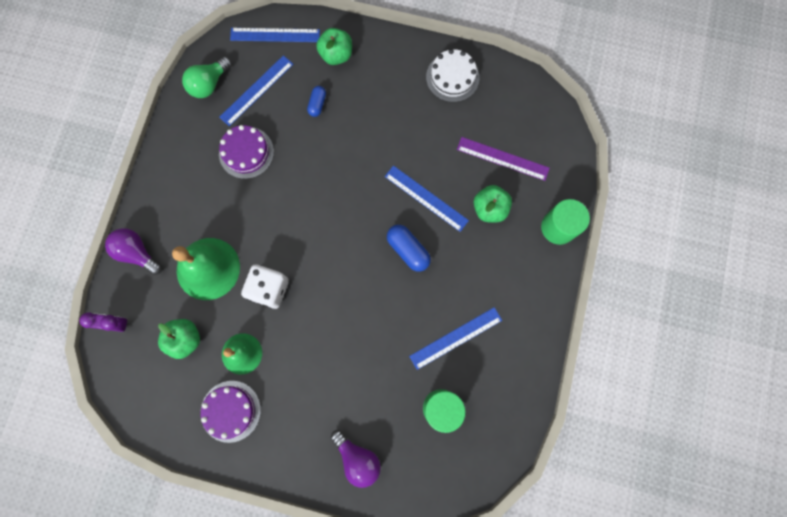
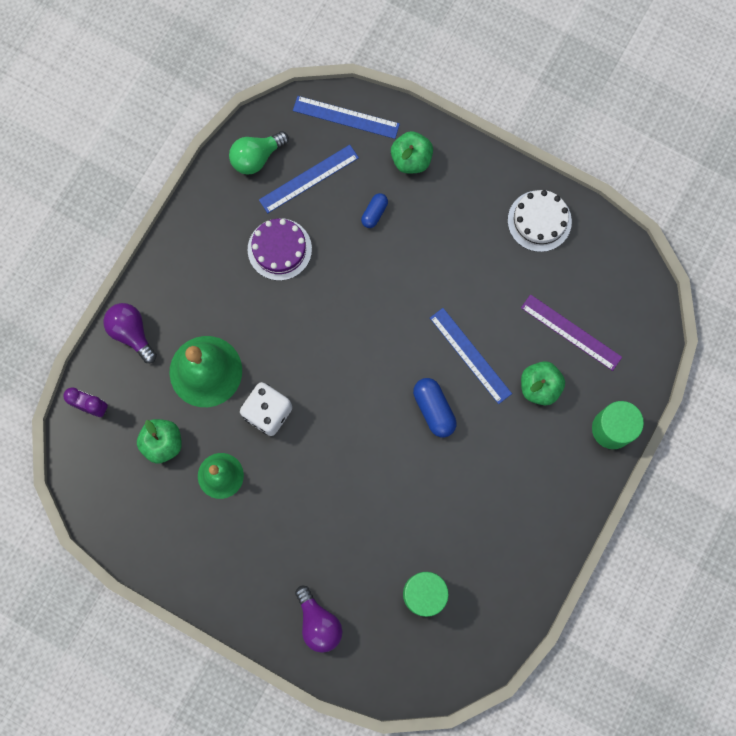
camera: 15 degrees right, 0 degrees up
(230, 411) = (193, 534): purple cake -> none
(456, 338) = (461, 522): blue ruler -> none

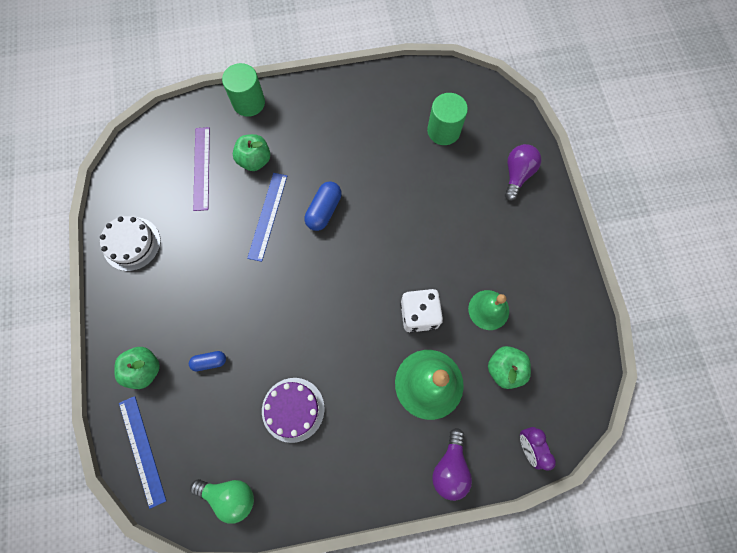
camera: 130 degrees left, 5 degrees down
(309, 179) = (218, 436): blue ruler -> none

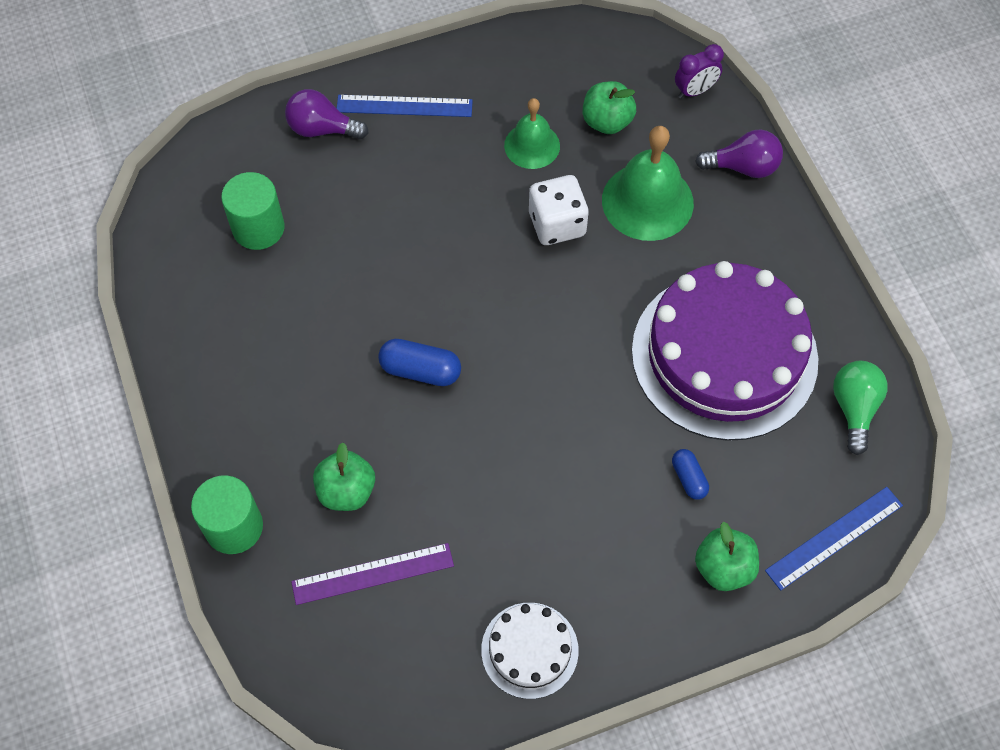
camera: 100 degrees left, 10 degrees down
(268, 216) = (443, 449): blue ruler -> blue ruler (404, 106)
(293, 409) = (724, 355): purple cake -> purple cake, size x2.11

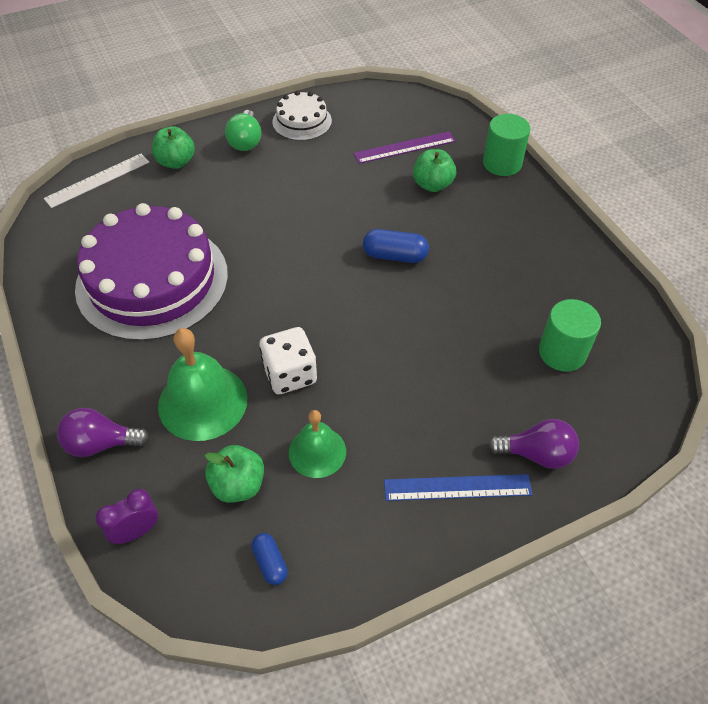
camera: 175 degrees right, 10 degrees down
(688, 478) = (192, 205): blue capsule -> blue capsule (270, 563)
(834, 538) = (97, 180): blue ruler -> white ruler
(854, 408) = (58, 252): green light bulb -> green light bulb (246, 141)

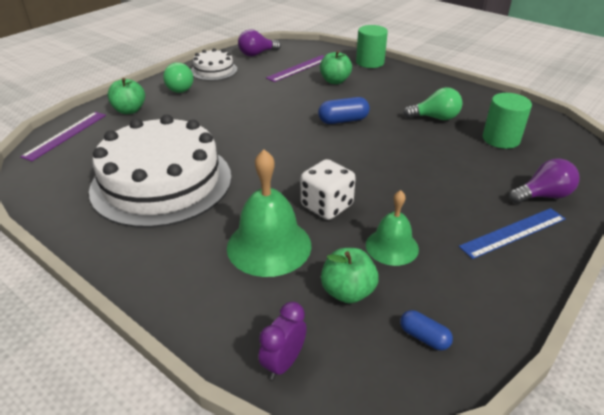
camera: 25 degrees left, 15 degrees down
(97, 180) = (65, 135): white ruler -> purple ruler
(101, 443) = (196, 306): purple light bulb -> purple light bulb (257, 54)
(152, 281) = (162, 182): purple cake -> white cake
(509, 289) = (435, 118): none -> green light bulb

